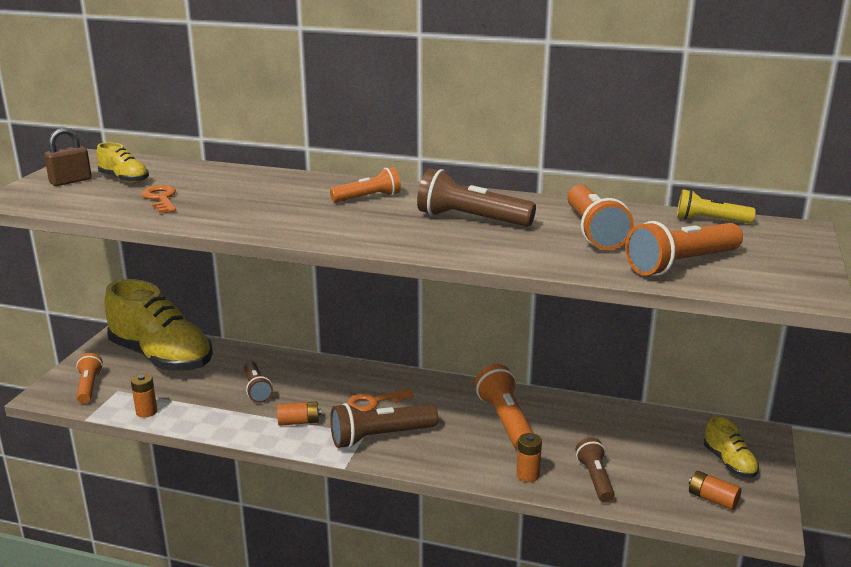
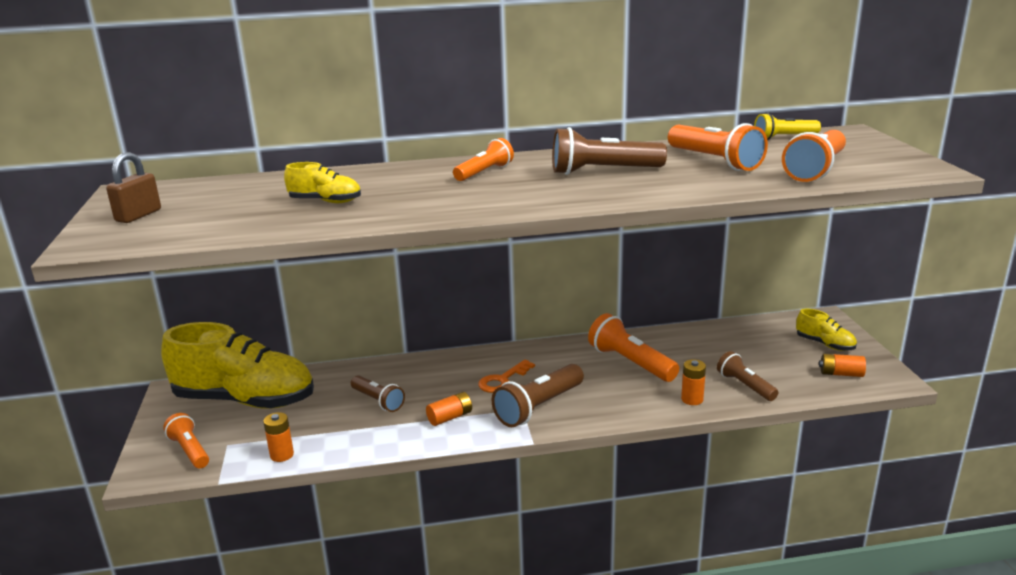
camera: 25 degrees left, 0 degrees up
(124, 179) = (201, 203): yellow shoe -> yellow shoe (325, 201)
(161, 199) = (273, 211): orange key -> none

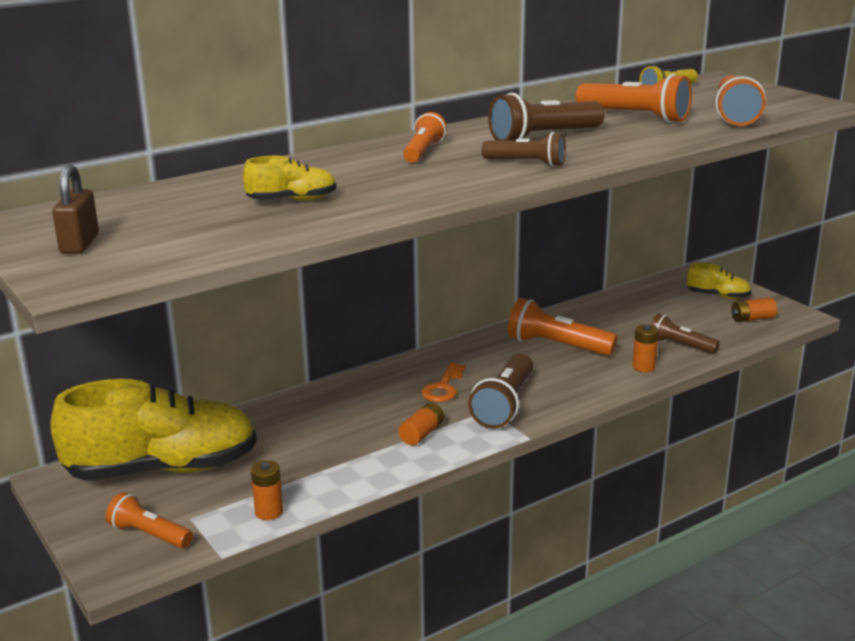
camera: 25 degrees left, 0 degrees up
(378, 401) = (326, 436): brown flashlight -> brown flashlight (526, 163)

